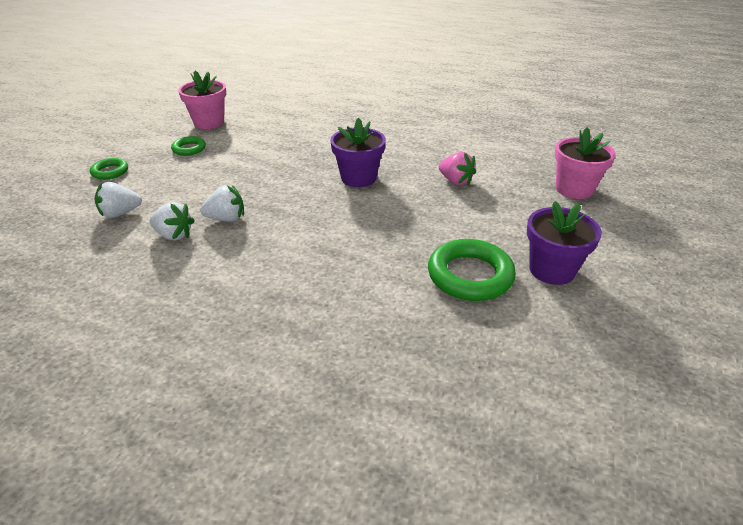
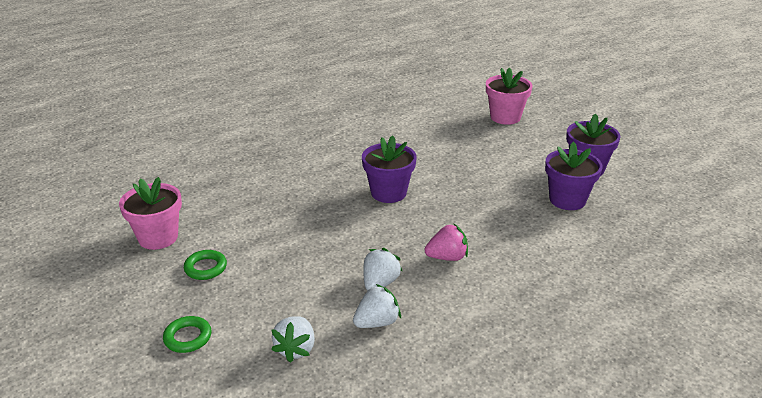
camera: 55 degrees left, 5 degrees down
(455, 181) = (444, 154): pink strawberry -> pink strawberry (447, 257)
(470, 275) = (567, 200): green ring -> purple flower pot

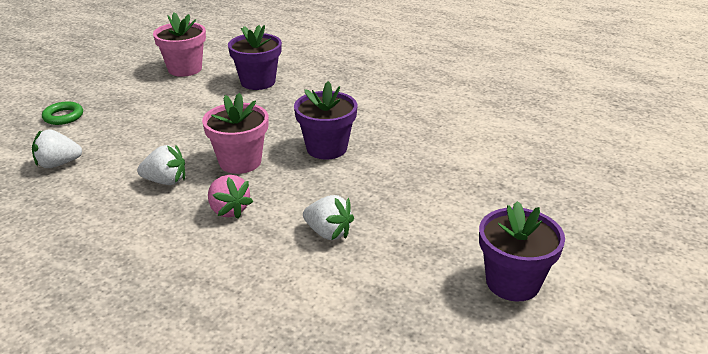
camera: 65 degrees right, 0 degrees up
(205, 268) = (153, 97): green ring -> none
(377, 322) = (105, 194): white strawberry -> white strawberry (328, 233)
(505, 117) = (579, 186): pink flower pot -> pink flower pot (240, 162)
(567, 200) = (412, 277): purple flower pot -> purple flower pot (258, 82)

